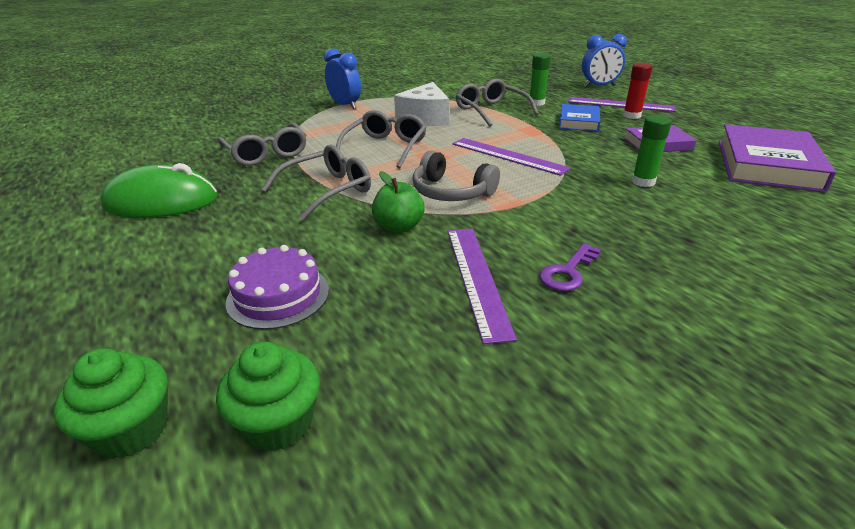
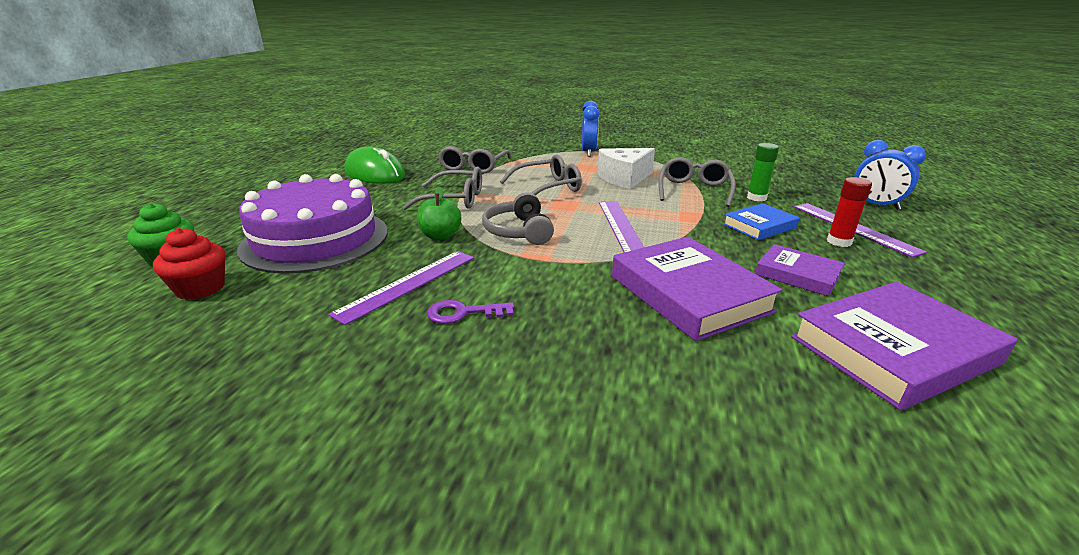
camera: 45 degrees right, 5 degrees down
(278, 295) = (315, 239): purple cake -> purple cake, size x1.96
(278, 423) = (200, 288): green cupcake -> red cupcake
(643, 182) = (689, 294): green glue stick -> purple book

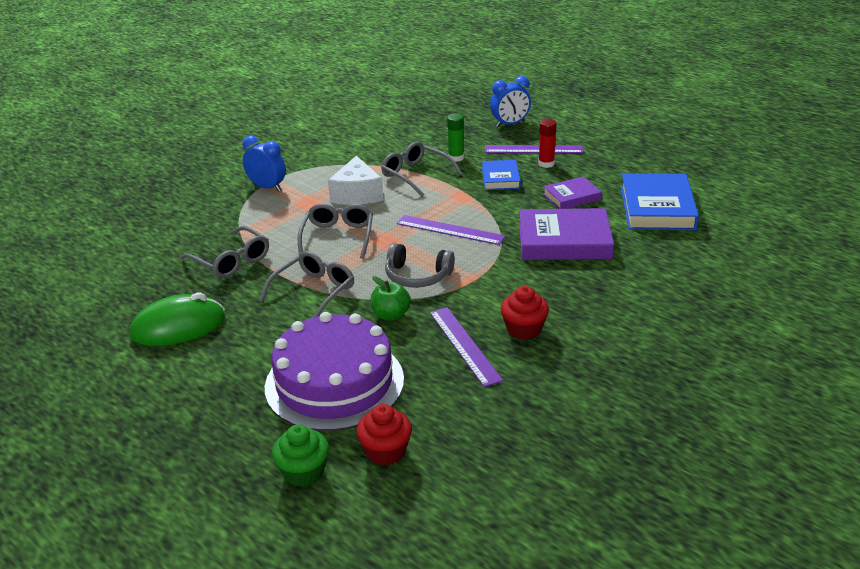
camera: 60 degrees left, 5 degrees up
(463, 313) = (524, 329): purple key -> red cupcake
(893, 350) = (657, 208): purple book -> blue book

